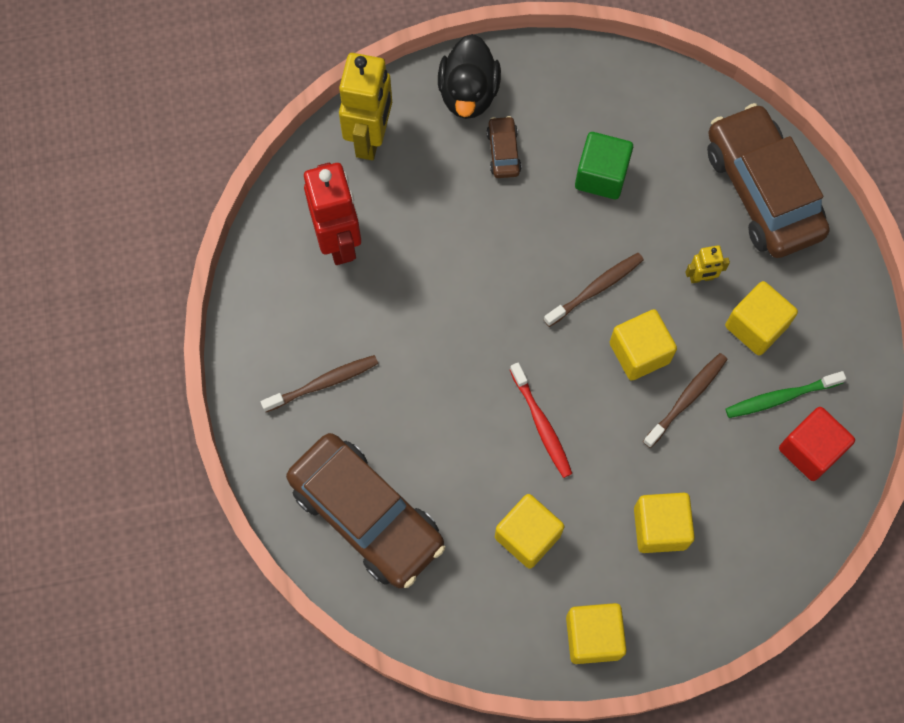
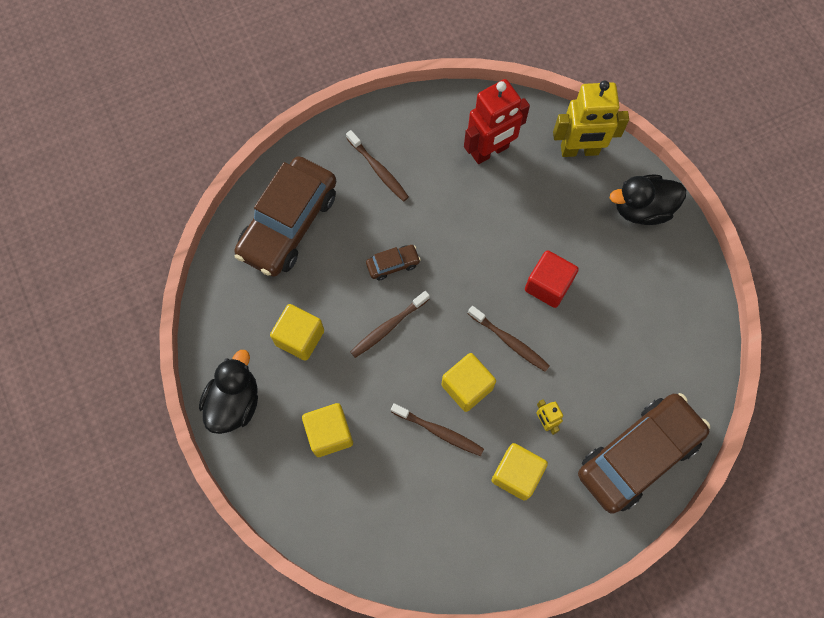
camera: 75 degrees right, 0 degrees up
(503, 152) = (602, 246): brown car -> brown car (393, 264)
(541, 424) = (388, 327): red toothbrush -> brown toothbrush
(593, 637) = (234, 402): yellow cube -> black duck
(601, 175) = (607, 324): green cube -> none
(780, 397) = (461, 507): green toothbrush -> none
(810, 450) = (423, 540): red cube -> red cube (548, 285)

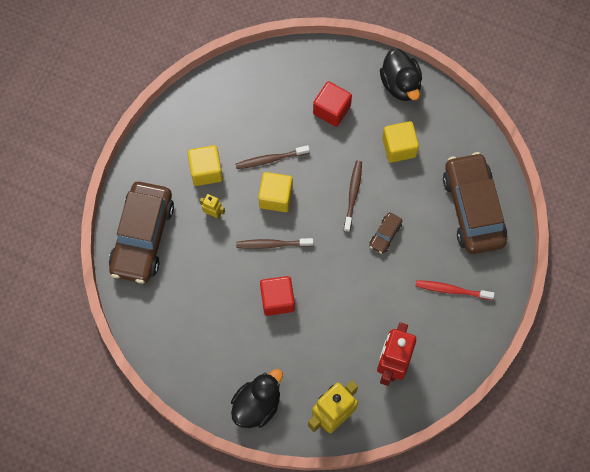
camera: 140 degrees right, 0 degrees up
(329, 433) = (331, 110): yellow cube -> red cube
(378, 170) = (452, 290): brown toothbrush -> red toothbrush

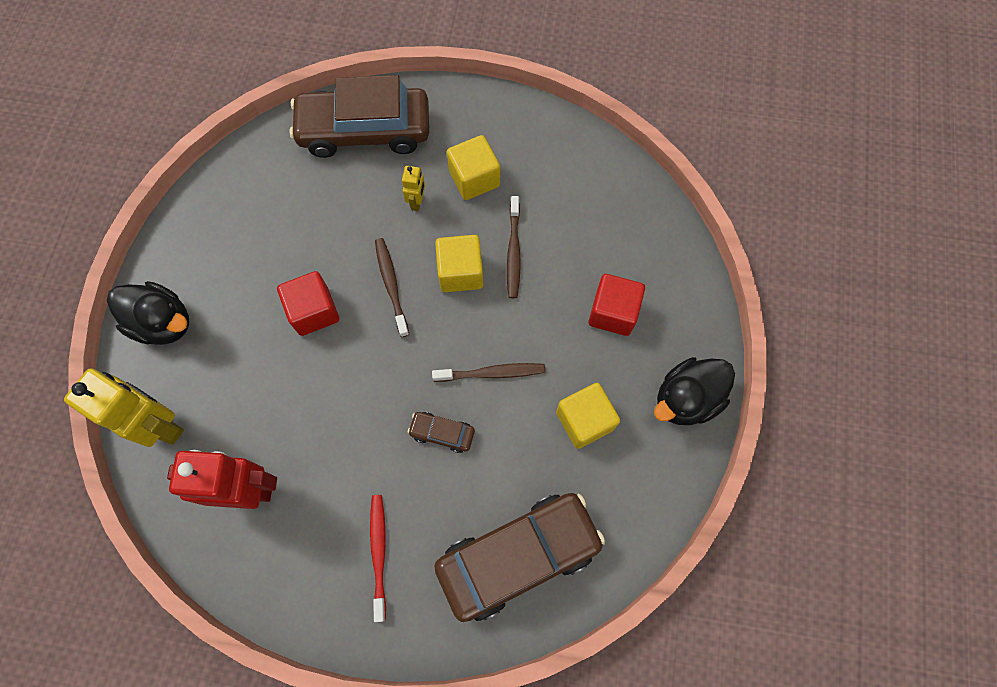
camera: 75 degrees right, 0 degrees up
(270, 159) = (513, 252): brown toothbrush -> brown toothbrush turned 150 degrees counterclockwise

